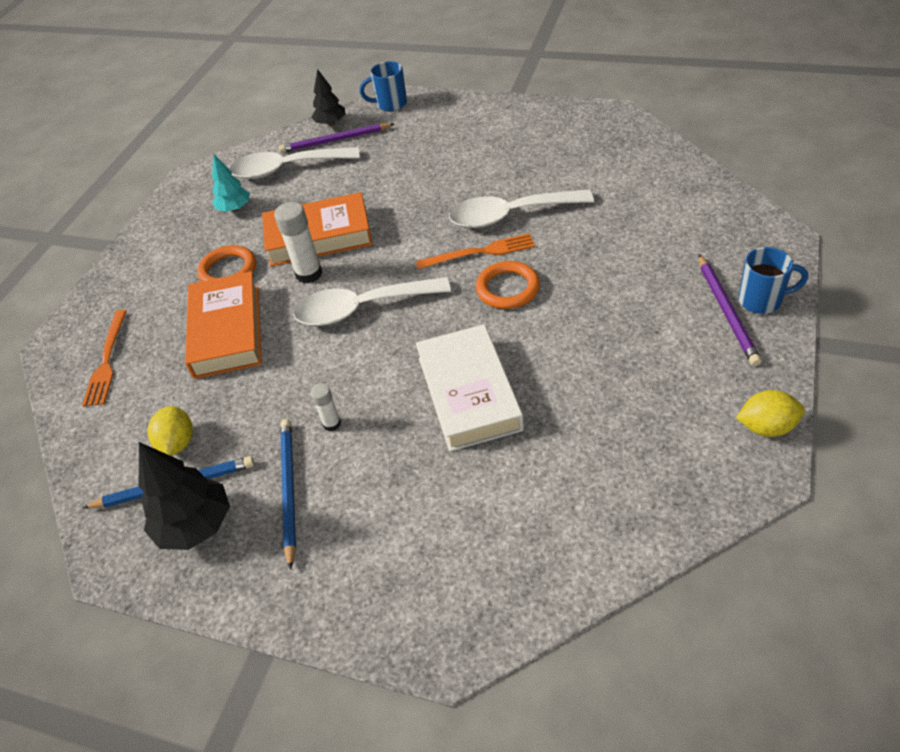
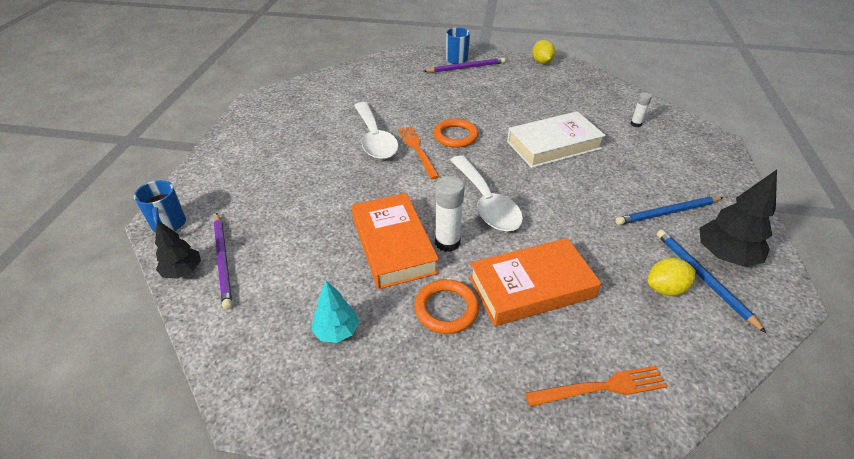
camera: 105 degrees left, 5 degrees down
(286, 169) = (267, 296): white spoon -> none
(332, 424) = (604, 201): white glue stick -> white glue stick (636, 124)

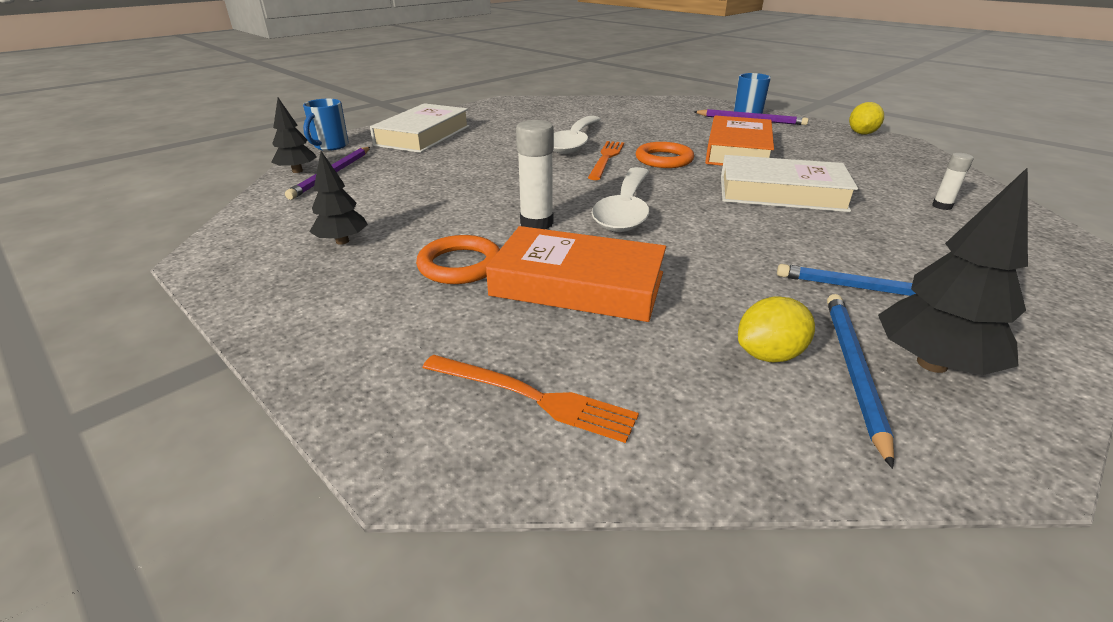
camera: 35 degrees right, 10 degrees down
(241, 176) = (423, 136): none -> white book
(336, 331) = (342, 241): turquoise tree -> black tree
(393, 245) = (481, 208): orange book -> orange book (738, 150)
(665, 288) = (769, 354): yellow lemon -> yellow lemon turned 45 degrees counterclockwise

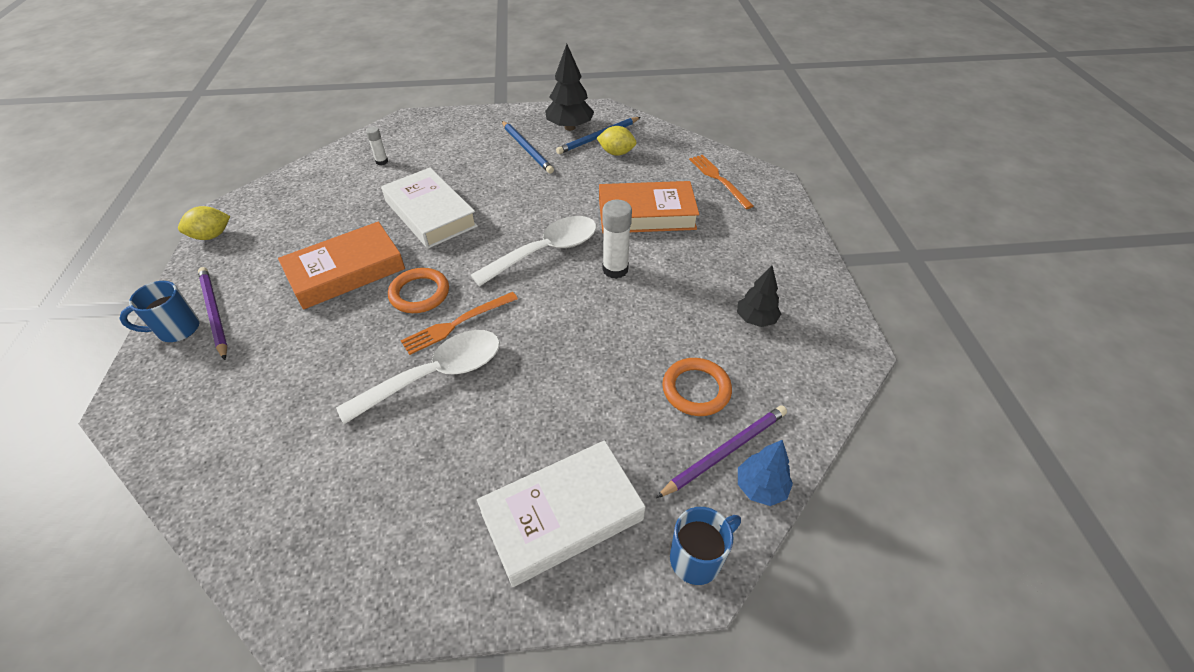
camera: 140 degrees left, 15 degrees up
(297, 171) = (760, 487): black tree -> blue tree
(460, 265) = (694, 257): orange ring -> orange ring (696, 389)
(578, 284) = (646, 214): orange book -> orange book turned 60 degrees counterclockwise

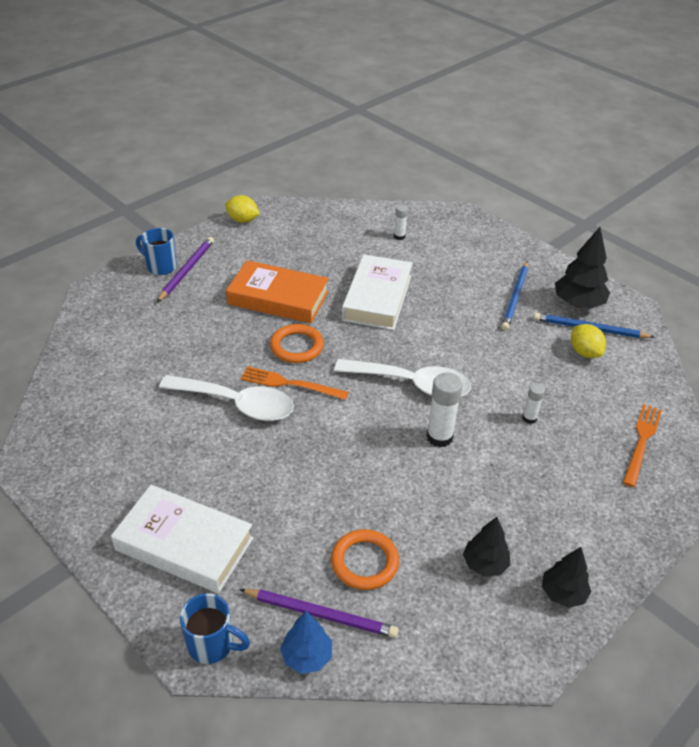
camera: 50 degrees right, 5 degrees down
(646, 214) = (529, 418): orange book -> white glue stick
(812, 295) = (563, 593): none -> black tree

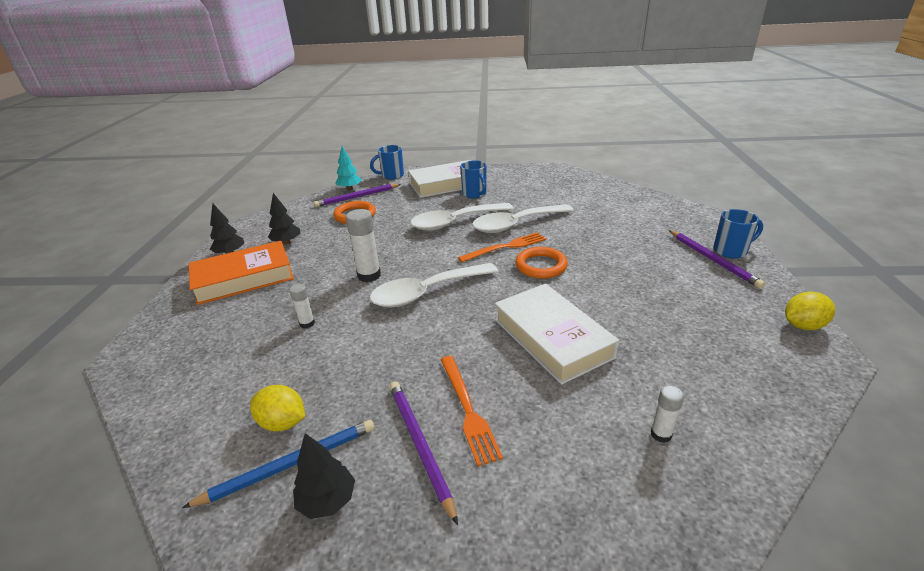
camera: 140 degrees right, 10 degrees down
(191, 488) = (475, 194): none -> blue mug
(278, 298) = (618, 285): orange book -> orange book (244, 278)
(281, 453) = (455, 222): none -> white spoon
(307, 656) = (349, 188): blue tree -> turquoise tree
(515, 297) = (420, 446): blue pencil -> purple pencil
(578, 303) = (327, 501): black tree -> black tree, size x0.64
(642, 441) = (186, 363): orange fork -> orange fork (468, 410)

